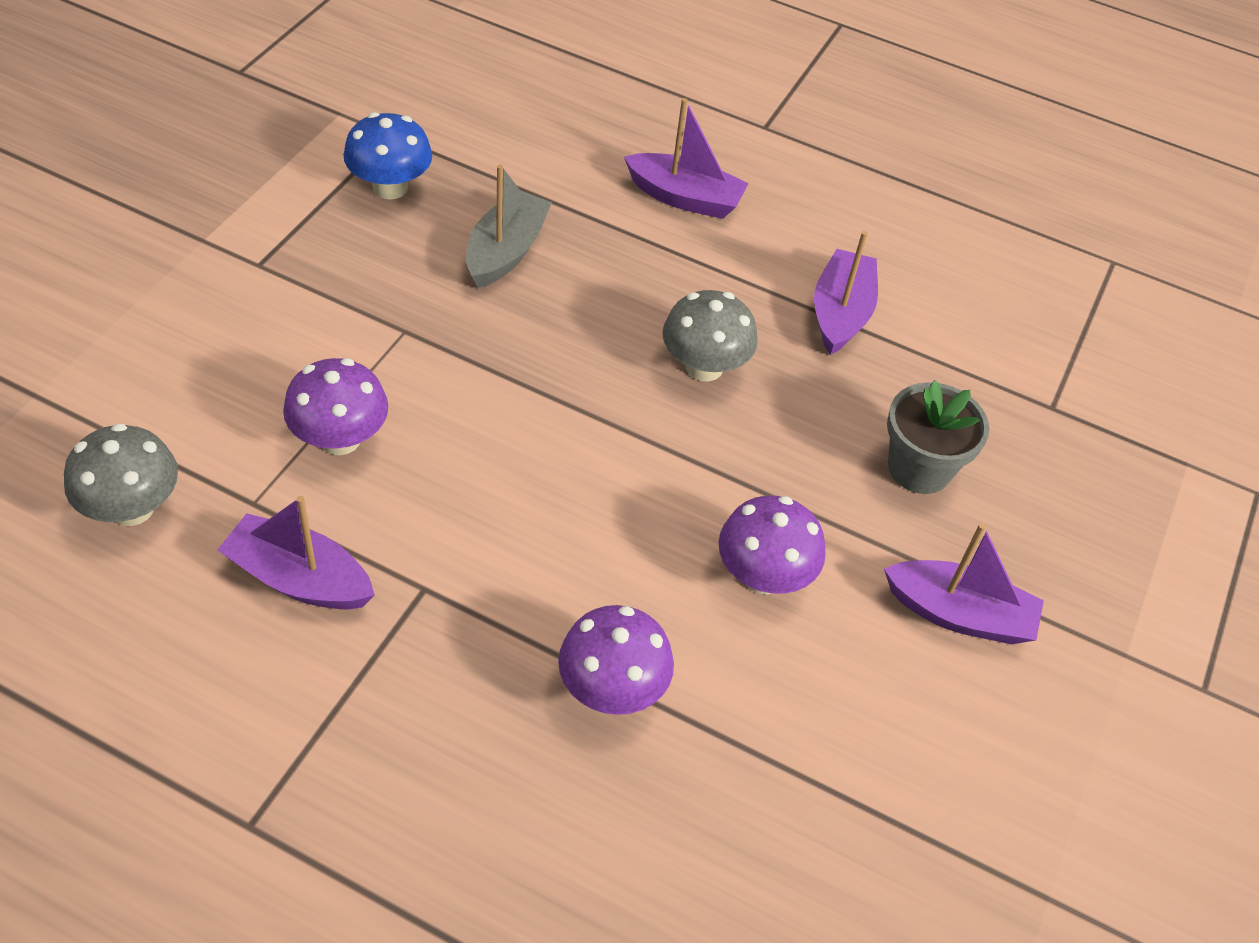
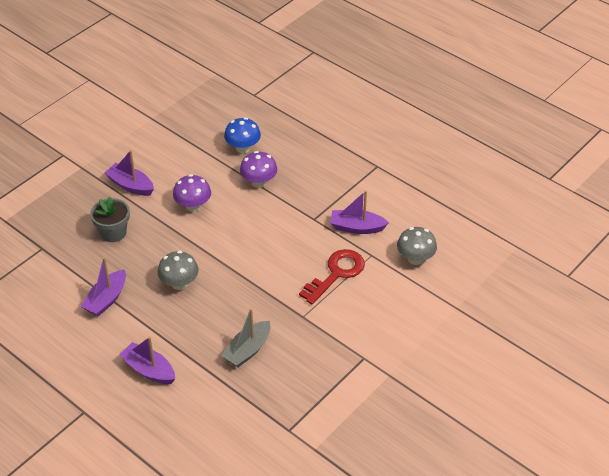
camera: 160 degrees left, 5 degrees down
(299, 578) = (356, 227): purple boat -> purple boat turned 150 degrees clockwise
(340, 439) = (336, 273): purple mushroom -> red key
(390, 187) = (295, 394): blue mushroom -> blue mushroom (243, 148)

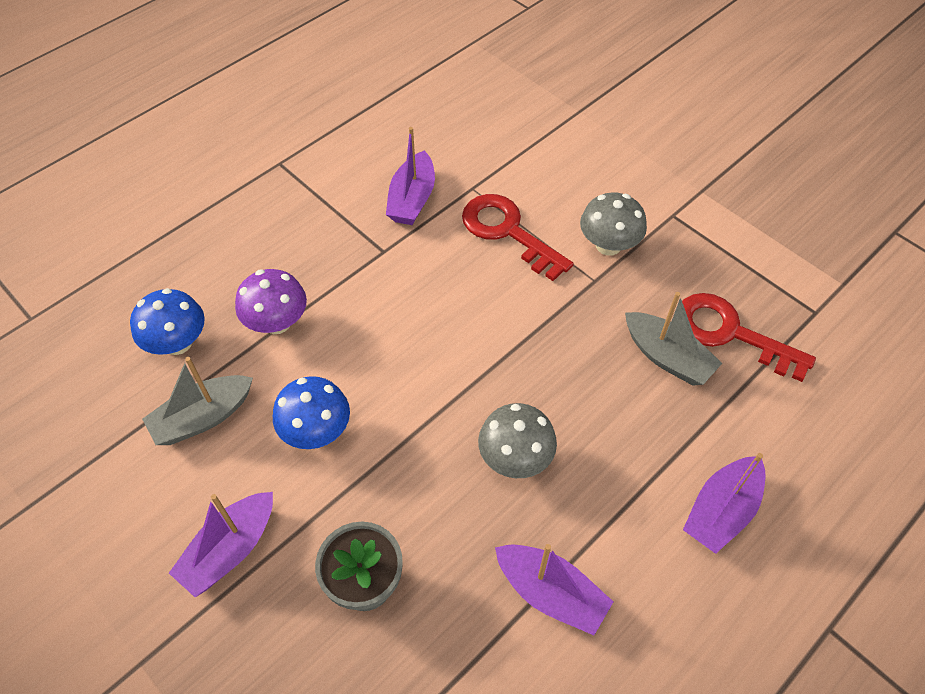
camera: 85 degrees left, 10 degrees up
(193, 206) = (316, 431): purple mushroom -> blue mushroom
(199, 165) = (203, 418): none -> grey boat
(267, 382) = (730, 333): none -> red key
(415, 258) = (485, 141): grey mushroom -> grey mushroom (608, 245)

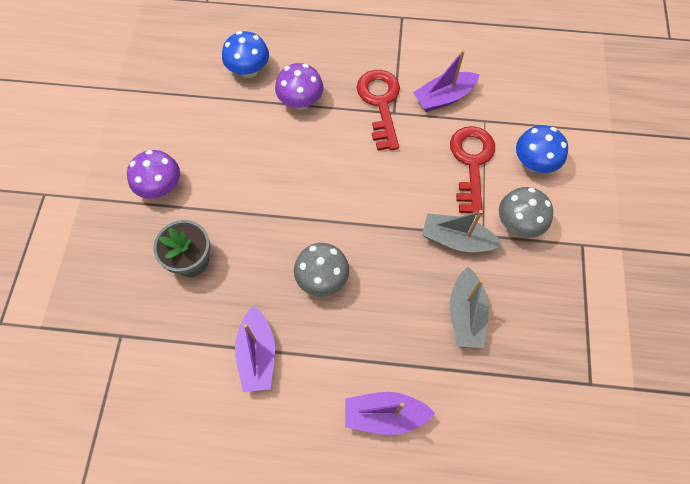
camera: 50 degrees right, 10 degrees up
(203, 418) = (218, 116): grey boat -> grey boat (456, 239)
(230, 550) = (161, 187): purple boat -> purple mushroom
(316, 431) = (254, 171): blue mushroom -> blue mushroom (534, 163)
(730, 333) = (519, 340): red key -> red key (380, 103)

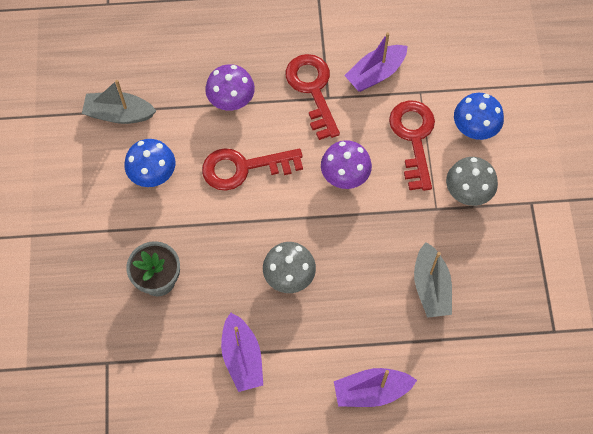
camera: 10 degrees left, 0 degrees up
(161, 187) = (109, 212): purple mushroom -> purple mushroom (345, 176)
(248, 70) = (170, 74): blue mushroom -> blue mushroom (153, 174)
(299, 166) = (243, 168): none -> red key
(456, 239) = (411, 217): grey boat -> grey boat (119, 114)

